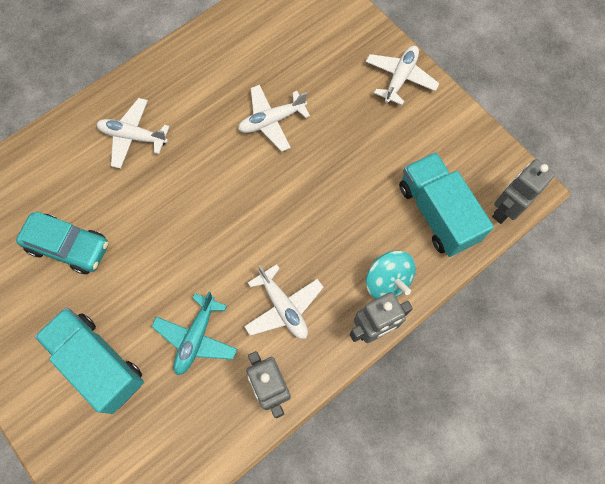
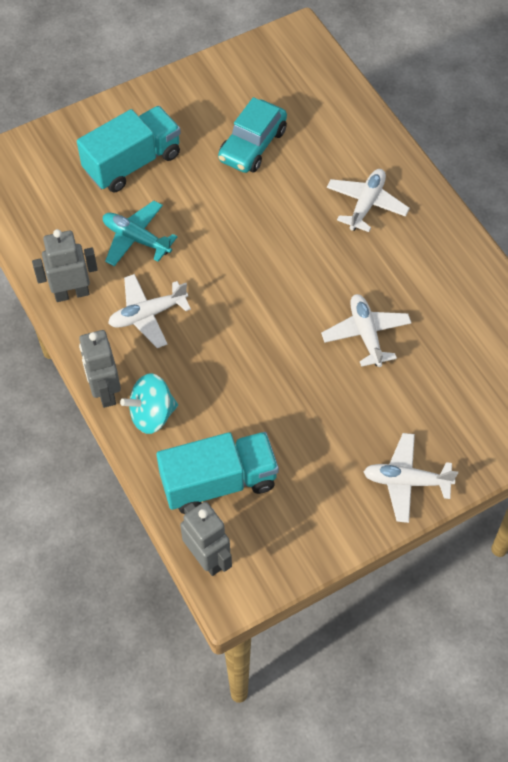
camera: 100 degrees right, 10 degrees down
(400, 78) = (406, 481): white plane -> white plane turned 150 degrees clockwise

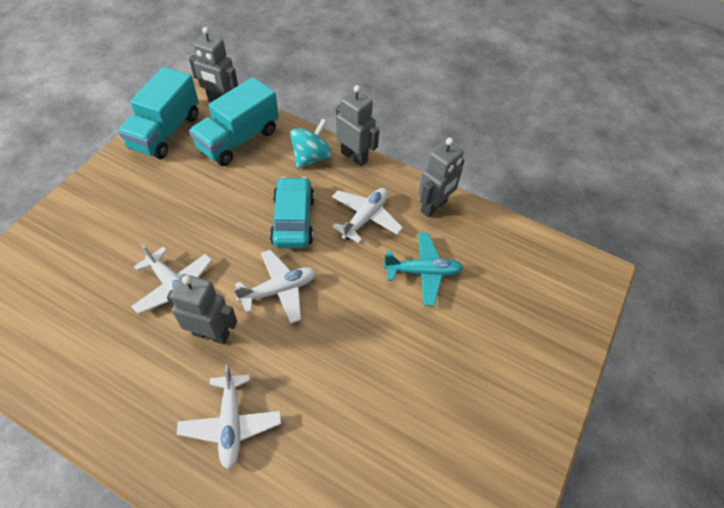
camera: 145 degrees right, 5 degrees down
(132, 163) = (487, 342): turquoise truck -> turquoise truck (166, 132)
(252, 145) = (391, 431): turquoise car -> turquoise car (293, 220)
(351, 276) = (211, 334): none -> grey robot
(406, 481) = (98, 193): white plane -> white plane (279, 290)

